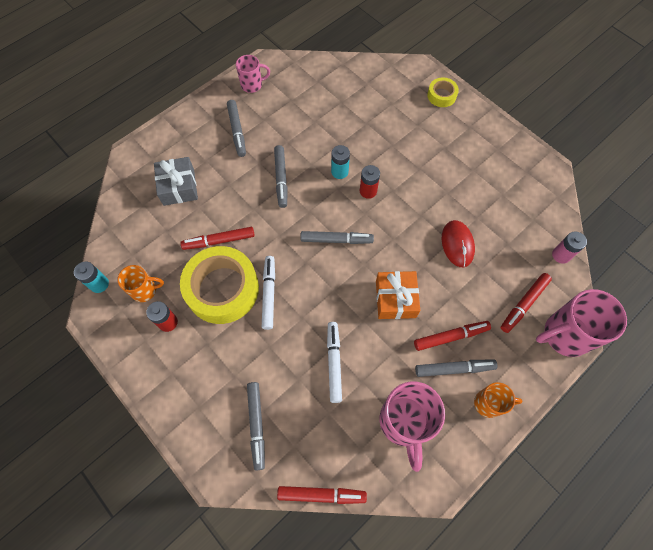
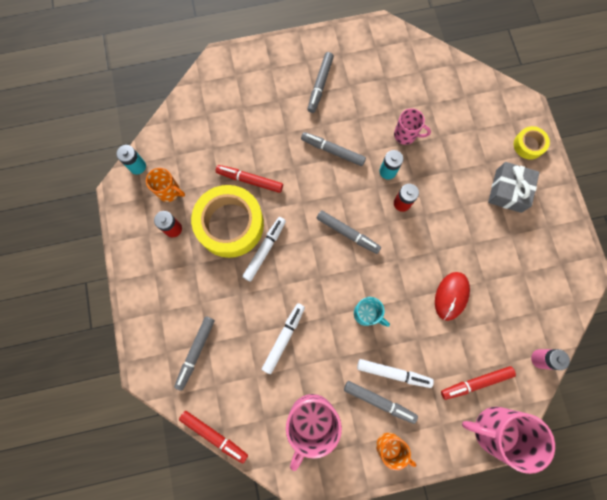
camera: 30 degrees right, 10 degrees up
(179, 187) = (243, 113): grey gift -> grey gift (508, 191)
(252, 85) = (358, 45): pink mug -> pink mug (406, 135)
(281, 179) = (333, 151): grey marker -> grey marker turned 90 degrees clockwise
(395, 299) = (366, 314): orange gift -> turquoise mug
(450, 337) = (393, 373): red marker -> white marker

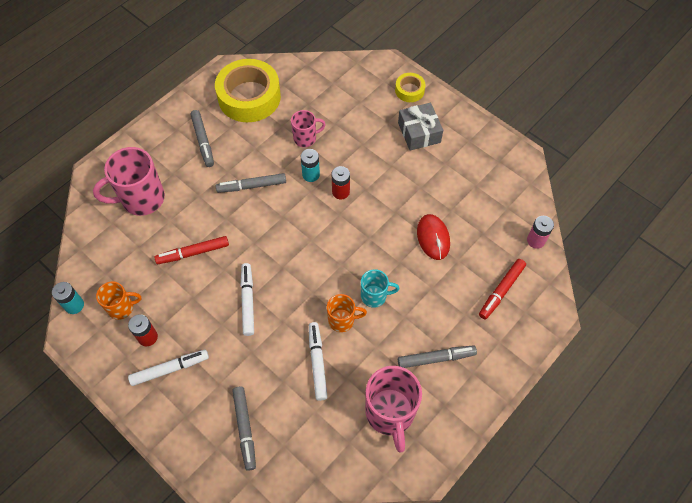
camera: 35 degrees left, 15 degrees down
(214, 435) = (313, 488): red marker -> none
(230, 224) = (200, 300): yellow tape -> yellow tape (249, 97)
(347, 233) = (312, 243): grey marker -> none
(390, 447) = (471, 388): orange mug -> orange mug (342, 320)
(393, 373) = (431, 328): white marker -> white marker (170, 369)
(494, 430) = (542, 317): pink mug -> pink mug (141, 199)

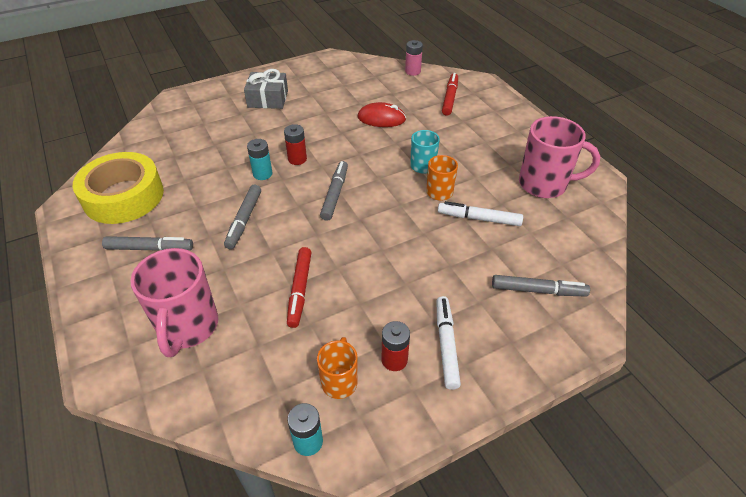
camera: 70 degrees left, 15 degrees down
(248, 301) = (387, 255): white marker -> none
(306, 138) = (215, 167): pink mug -> none
(409, 90) = (218, 93): yellow tape -> none
(436, 358) = (499, 146): grey marker -> grey marker (335, 194)
(501, 291) = (450, 98): red marker -> red marker turned 135 degrees counterclockwise

